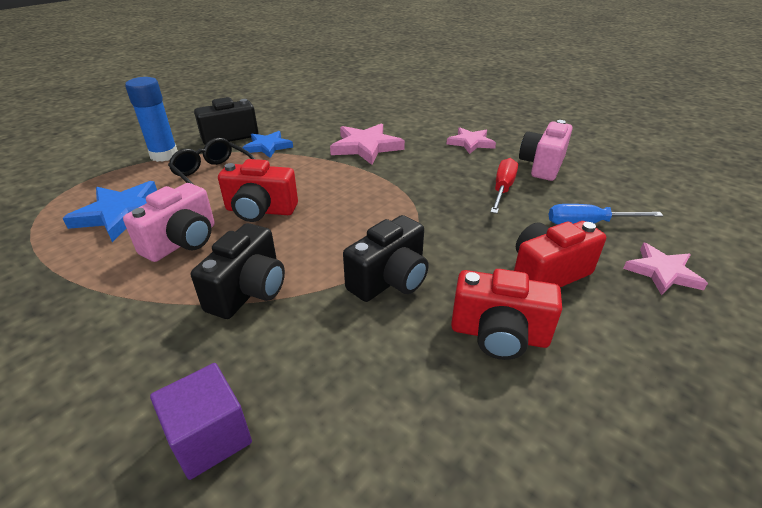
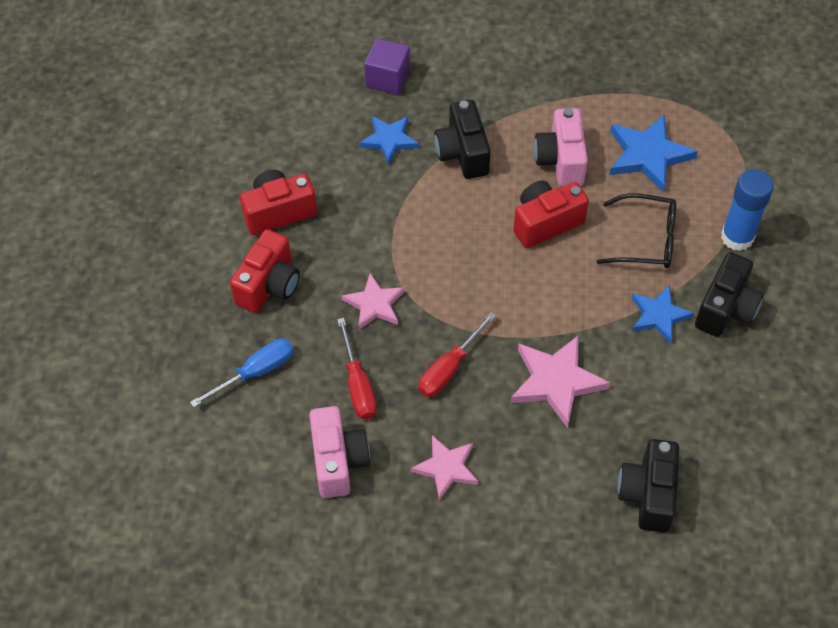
camera: 145 degrees right, 20 degrees up
(303, 346) = (389, 140): none -> blue star
(390, 280) = (378, 215): black camera -> black camera (648, 494)
(427, 173) = (449, 368): none -> red screwdriver
(662, 272) = (181, 339): pink star -> pink star (374, 304)

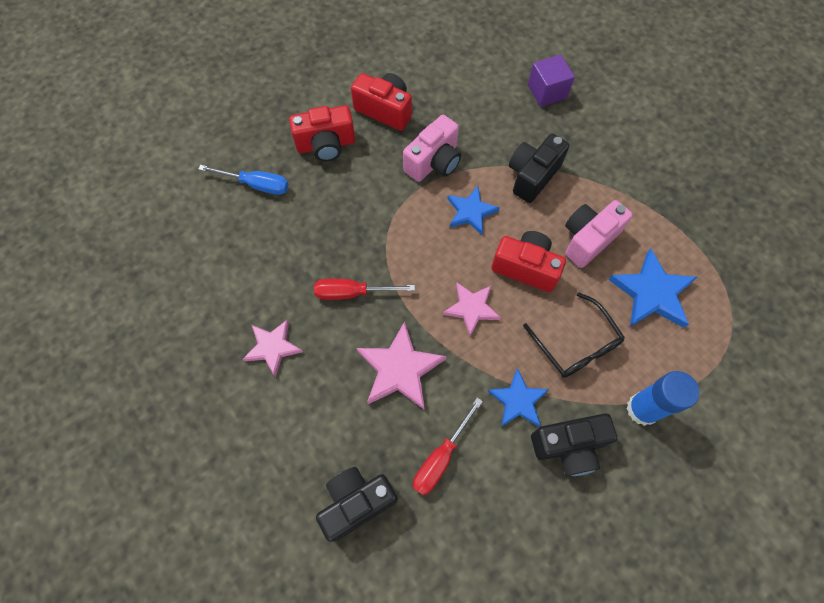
camera: 50 degrees right, 10 degrees up
(338, 461) = (228, 278): pink camera -> pink camera (434, 162)
(358, 385) = (294, 247): red screwdriver -> red screwdriver (441, 457)
(374, 304) = (364, 212): pink star -> pink star (471, 308)
(389, 140) = (499, 127): blue star -> blue star (470, 212)

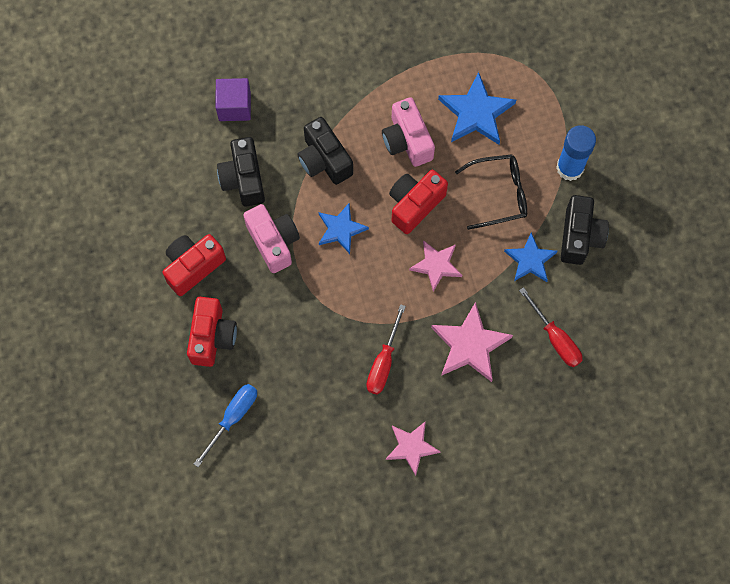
camera: 70 degrees left, 5 degrees up
(356, 502) = (569, 416): black camera -> black camera (243, 179)

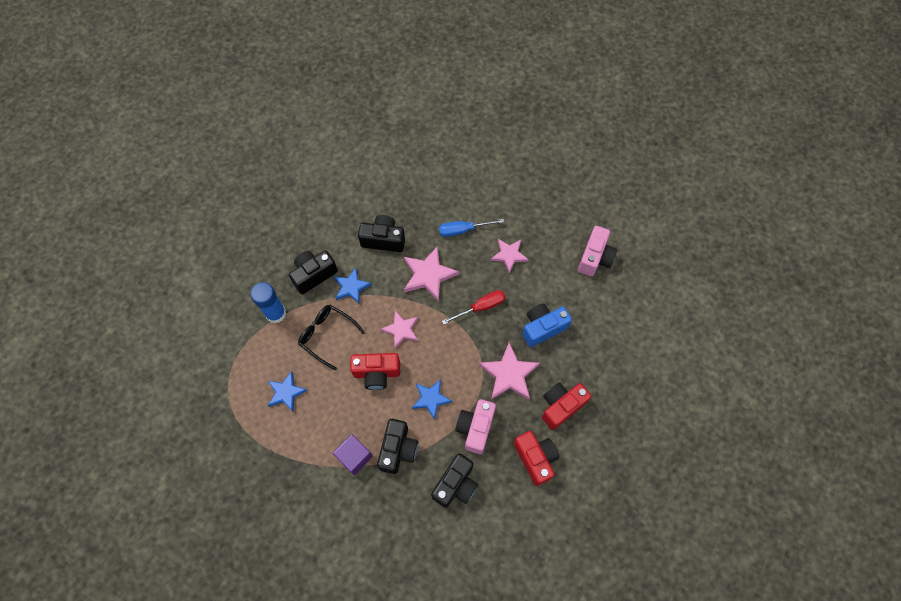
camera: 135 degrees left, 5 degrees down
(193, 267) = (535, 458): red camera -> red camera turned 120 degrees counterclockwise
(232, 417) = (589, 352): blue screwdriver -> blue screwdriver (463, 230)
(234, 106) = (415, 540): purple cube -> purple cube (354, 456)
(290, 321) = (509, 374): none -> pink star
(302, 399) = (542, 328): none -> blue camera
(407, 141) = (340, 414): pink camera -> pink camera (595, 258)
(476, 113) = (286, 392): blue star -> blue star, size x0.66
(555, 338) = (383, 240): red screwdriver -> black camera

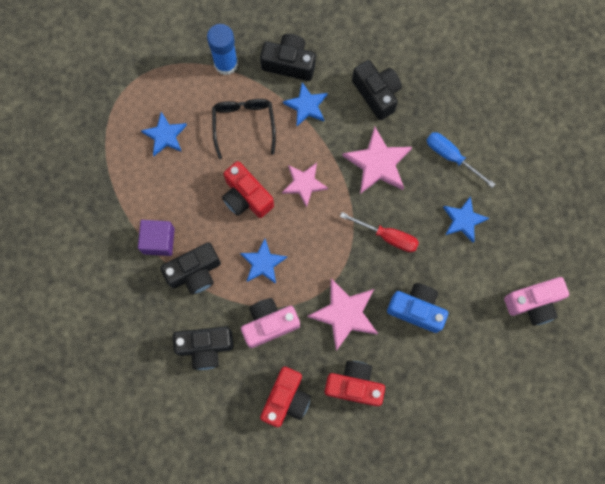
camera: 50 degrees right, 10 degrees up
(509, 255) = (463, 220): pink star -> blue star

